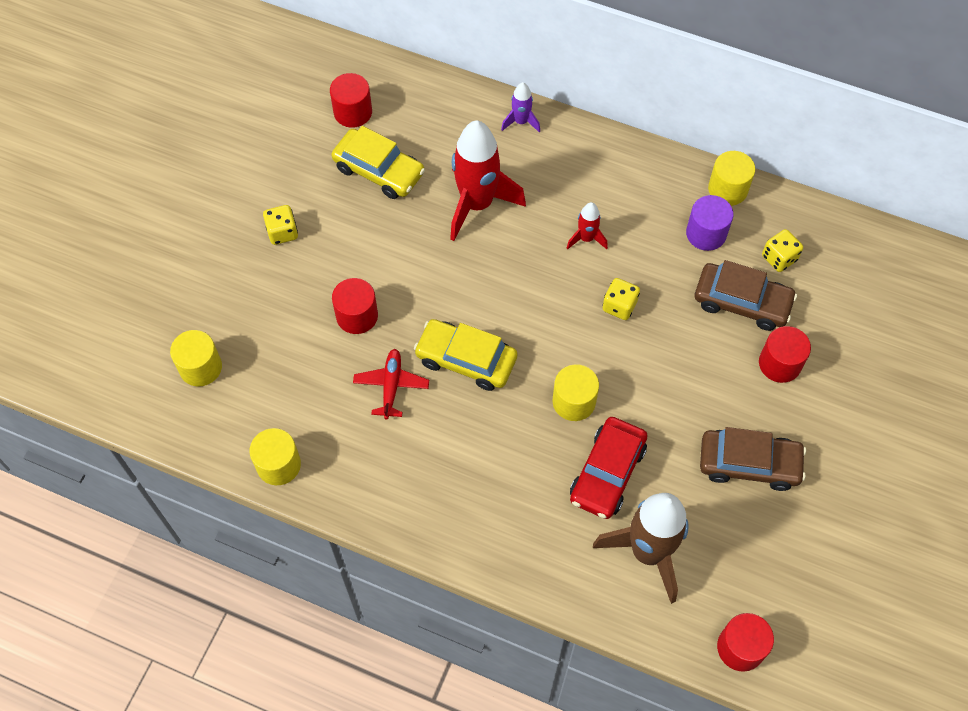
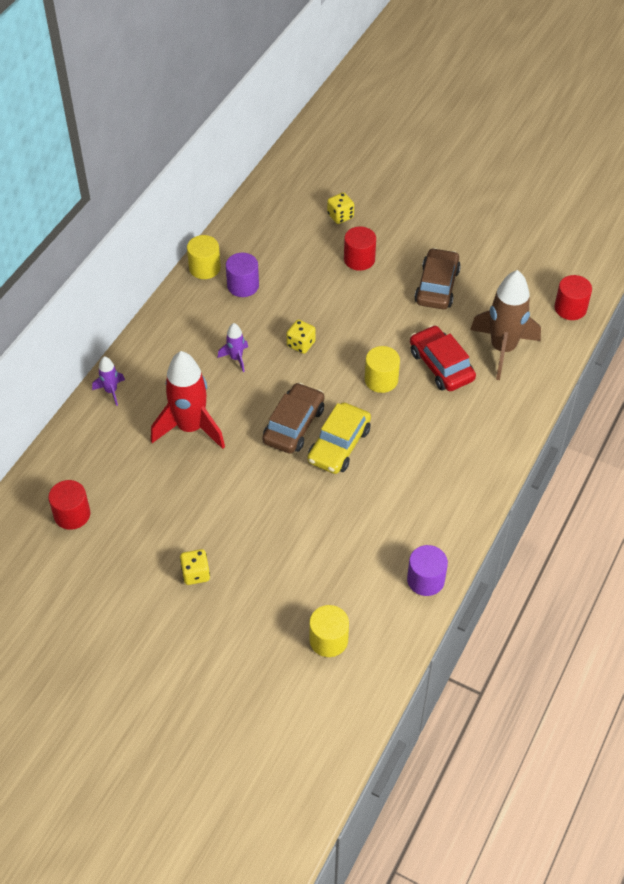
camera: 85 degrees left, 10 degrees down
(278, 465) = (425, 580): yellow cylinder -> purple cylinder
(357, 316) = (289, 519): red cylinder -> none
(379, 170) = (142, 497): yellow car -> none
(391, 386) = (358, 497): red plane -> none
(586, 238) = (236, 358): red rocket -> purple rocket
(607, 473) = (441, 365): red car -> red car turned 150 degrees counterclockwise
(742, 302) = (306, 273): brown car -> brown car (293, 425)
(779, 258) = (271, 247): yellow dice -> yellow dice (340, 216)

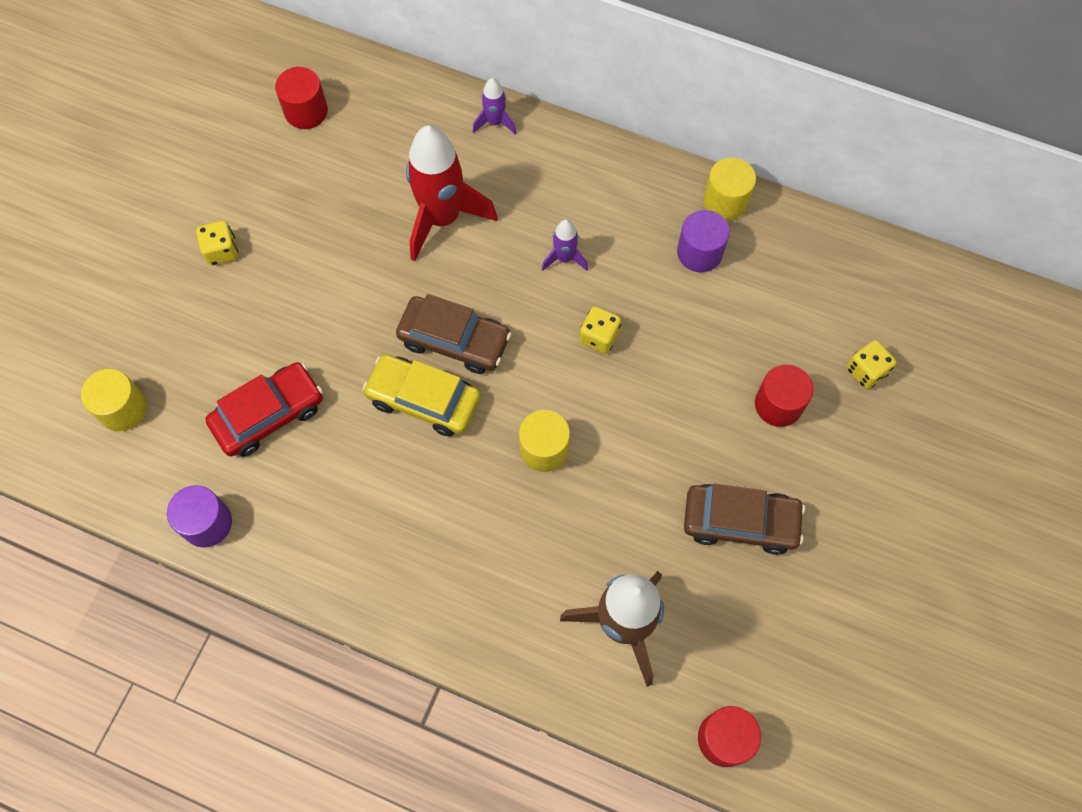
camera: 85 degrees right, 15 degrees up
(441, 365) = (579, 533): red car -> red car (269, 415)

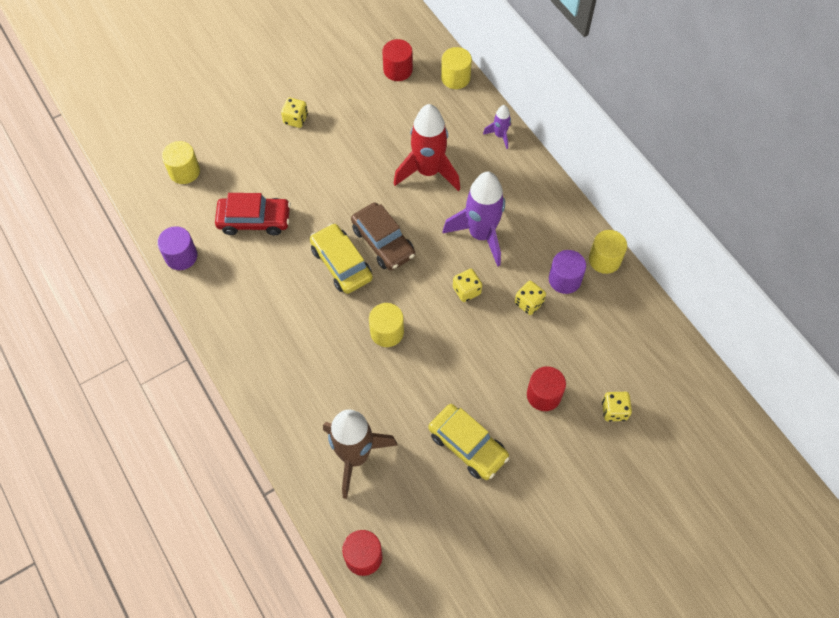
camera: 35 degrees right, 5 degrees down
(386, 81) = (455, 78): none -> yellow cylinder
(564, 258) = (481, 235): purple rocket -> purple rocket, size x2.13
(681, 306) = (529, 303): none -> yellow dice
(740, 522) = (467, 445): brown car -> yellow car

